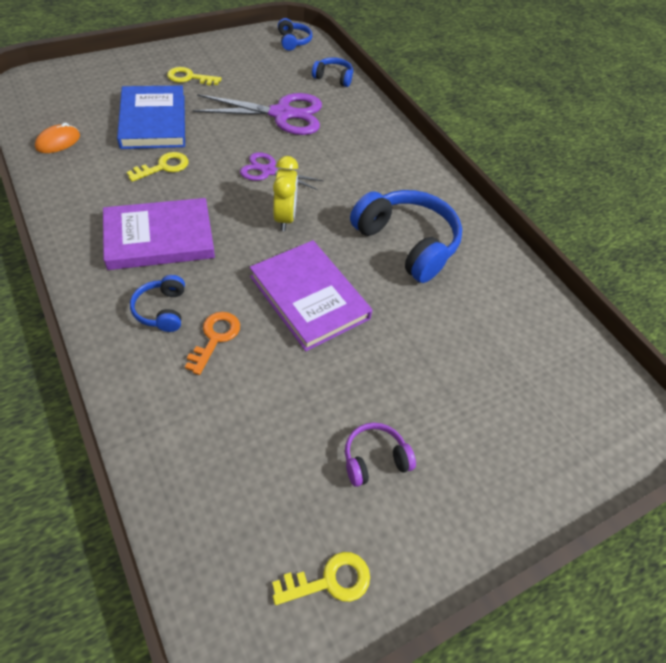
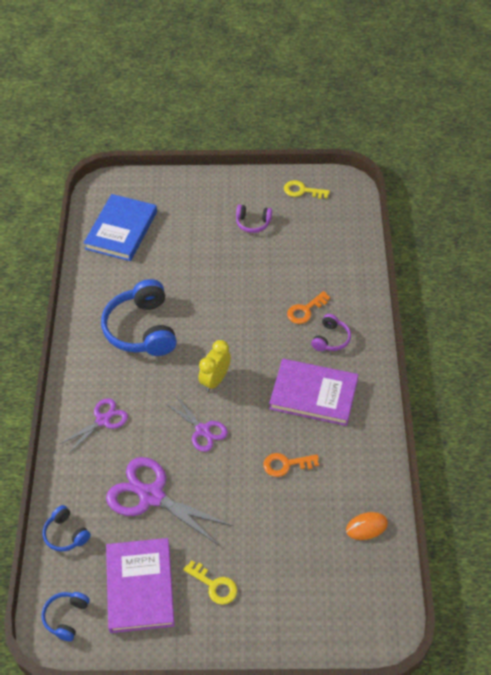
camera: 145 degrees left, 0 degrees up
(153, 121) = (274, 527): blue book -> blue book (121, 230)
(162, 310) = (331, 339): blue headphones -> purple headphones
(164, 167) = (286, 464): yellow key -> orange key
(309, 297) = (234, 315): purple book -> purple book (140, 587)
(372, 153) = (103, 420): none -> purple scissors

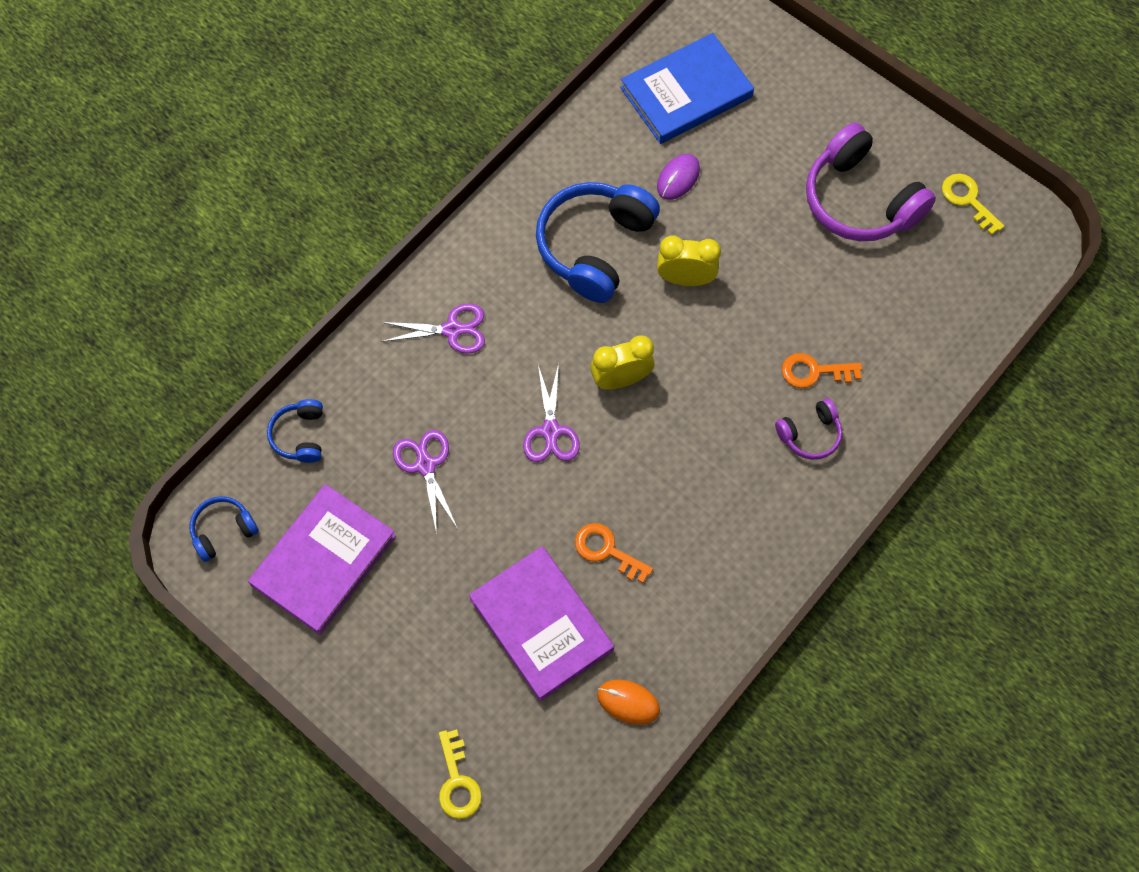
camera: 40 degrees right, 15 degrees up
(151, 496) = (425, 465): purple scissors -> purple scissors, size x0.59
(155, 270) = (678, 178): none -> purple mouse
(202, 312) = (685, 279): none -> yellow clock
(214, 585) = (401, 625): yellow key -> yellow key (457, 782)
(253, 223) = (859, 200): purple headphones -> purple headphones, size x2.02
(313, 394) = (720, 489): purple book -> purple book (541, 624)

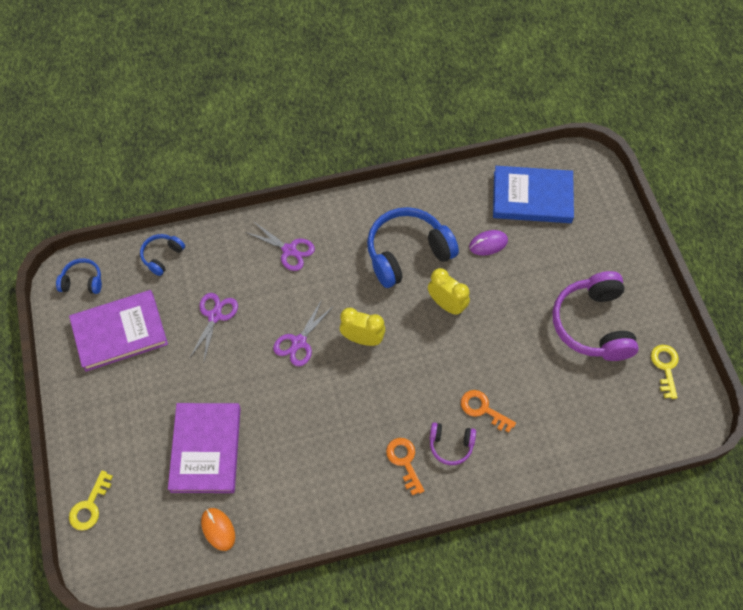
camera: 35 degrees right, 5 degrees down
(606, 550) = (276, 432): orange key -> orange key (404, 461)

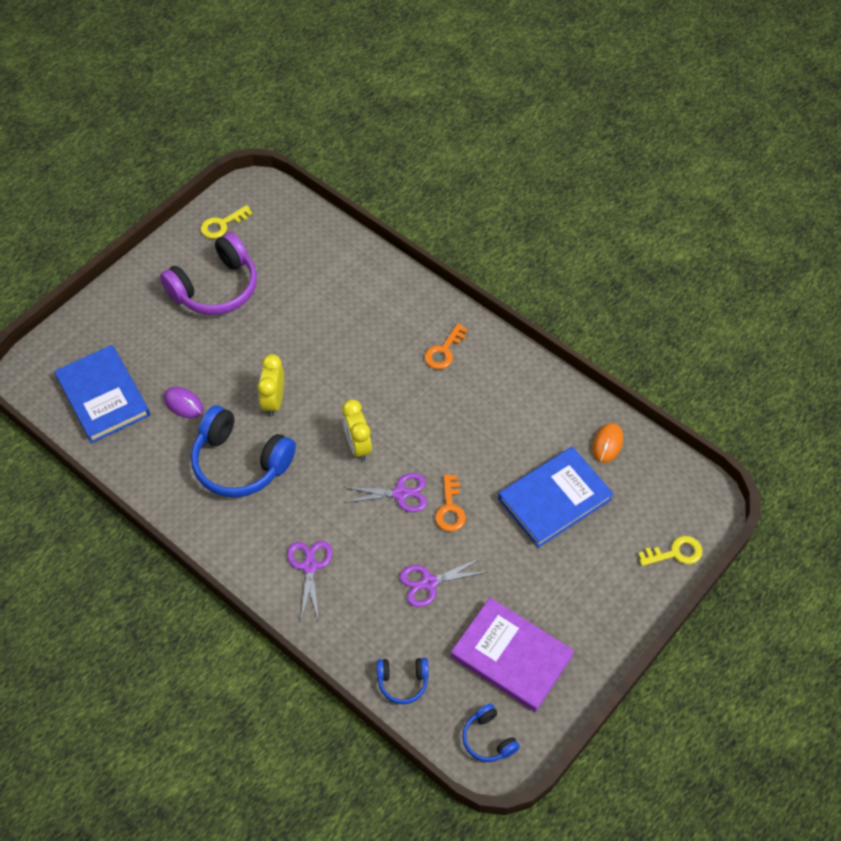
camera: 125 degrees left, 5 degrees down
(206, 449) = (554, 499): purple book -> blue book
(451, 445) = (404, 328): purple headphones -> none
(483, 409) = (355, 323): orange key -> orange key (450, 509)

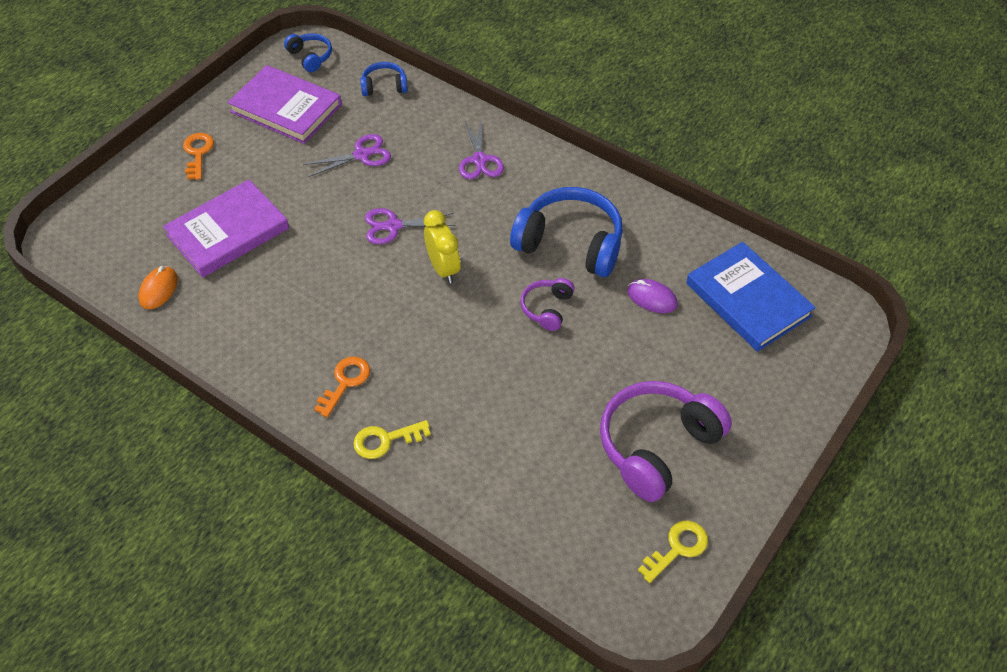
camera: 175 degrees right, 5 degrees down
(274, 401) = (547, 308): yellow clock -> purple headphones
(450, 509) = (340, 216): orange key -> orange key (198, 153)
(554, 499) = (228, 232): blue book -> purple book
(675, 553) = (111, 194): yellow key -> yellow key (385, 440)

